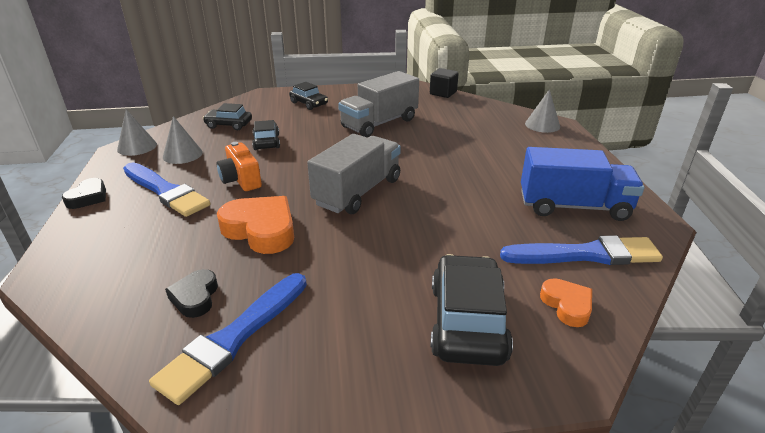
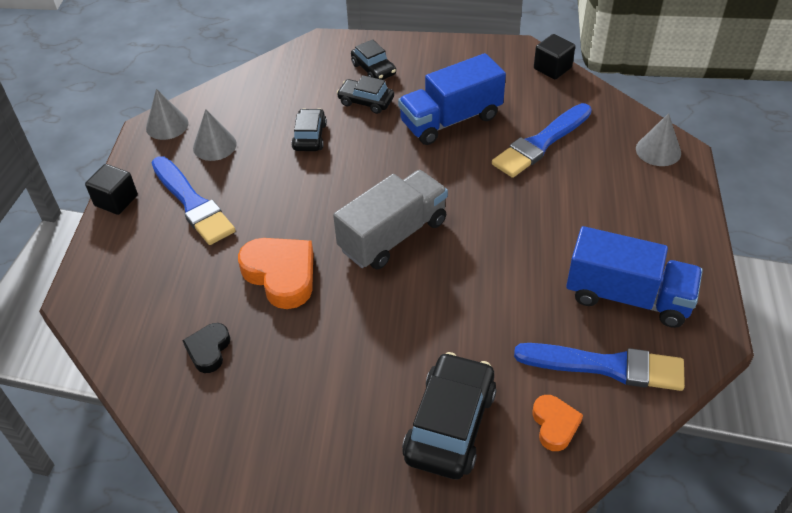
camera: 15 degrees right, 15 degrees up
(88, 197) = (116, 200): black heart -> black cube
(229, 125) = (271, 99): black car -> black car (366, 101)
(234, 338) = (237, 402): blue brush -> blue brush (541, 143)
(241, 180) = (272, 197): orange camera -> none
(379, 123) = (451, 120): grey truck -> blue truck

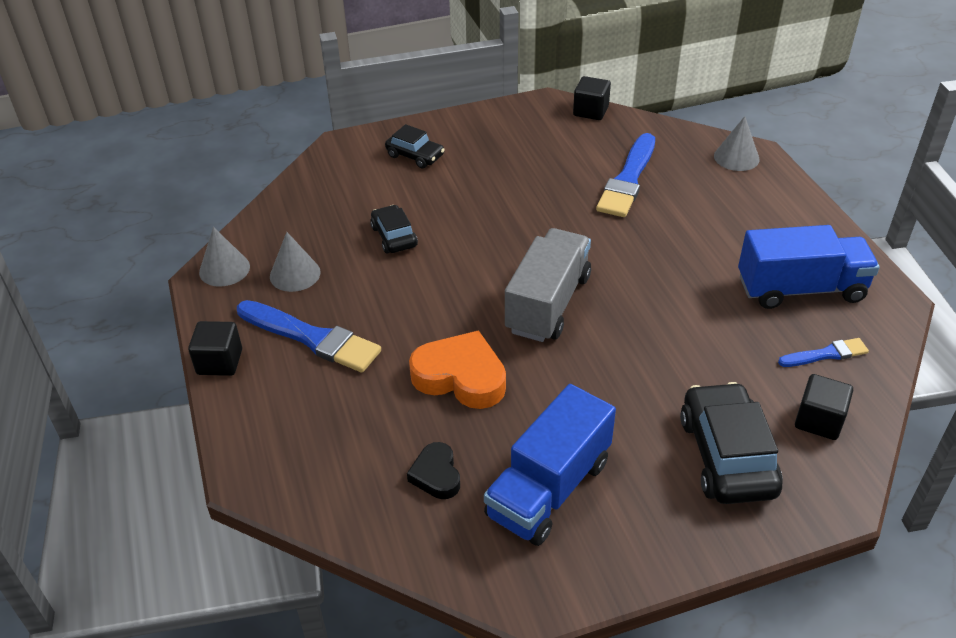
camera: 25 degrees left, 5 degrees down
(366, 101) = (429, 188): black car -> none
(451, 120) = (527, 182): blue truck -> blue truck (548, 489)
(554, 425) = (818, 420): orange heart -> black cube
(606, 366) = (826, 354): blue brush -> blue brush, size x0.54

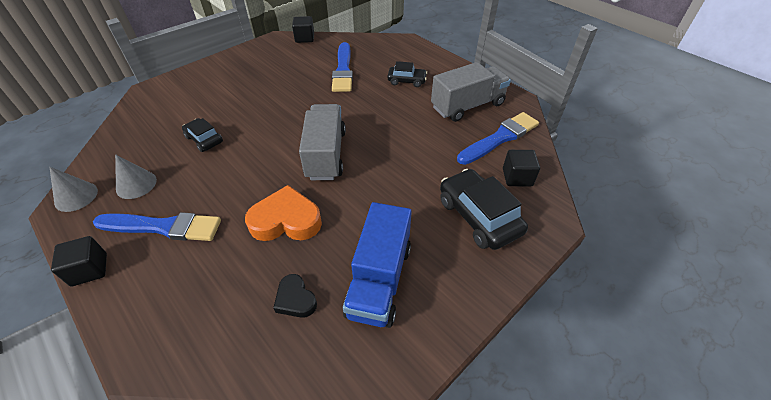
camera: 25 degrees left, 5 degrees up
(415, 156) = (202, 86): black car -> black car (406, 81)
(736, 157) = (398, 45): grey cone -> none
(800, 289) = (467, 106): blue truck -> grey truck
(826, 354) = (500, 138): blue brush -> blue brush, size x1.84

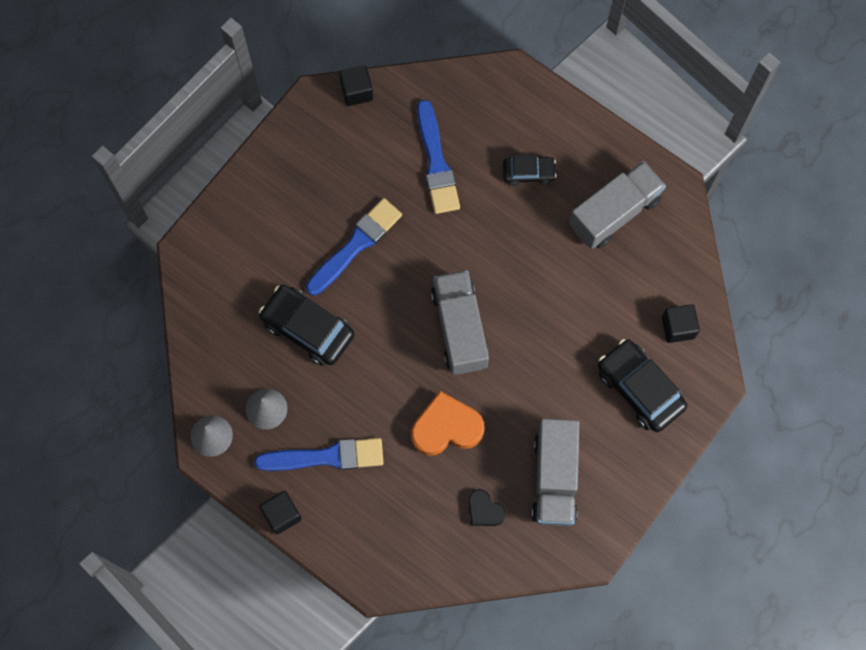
camera: 10 degrees left, 25 degrees up
(204, 139) = (307, 328): black car -> black car, size x1.72
(379, 280) = (554, 478): blue truck -> grey truck
(500, 138) = (657, 266): blue brush -> blue brush (356, 245)

